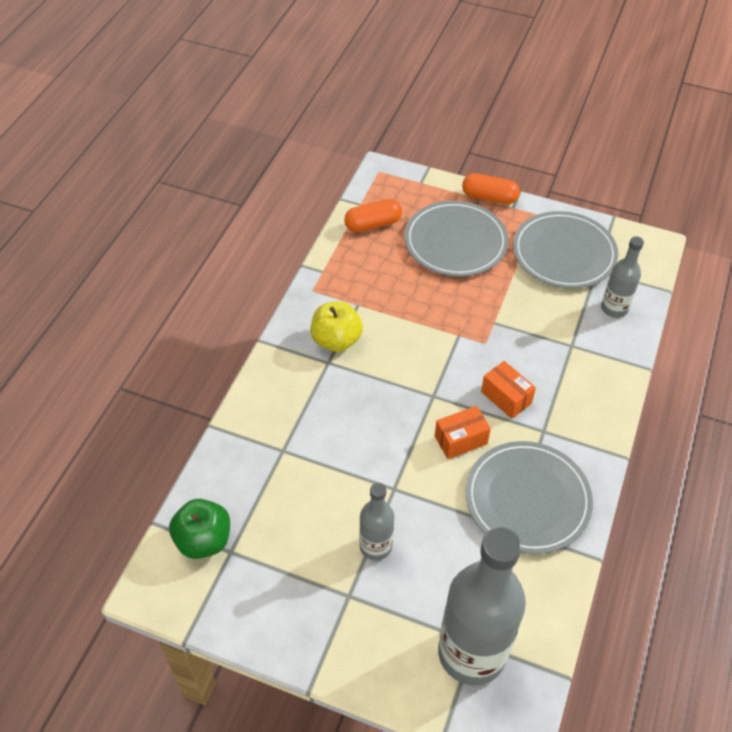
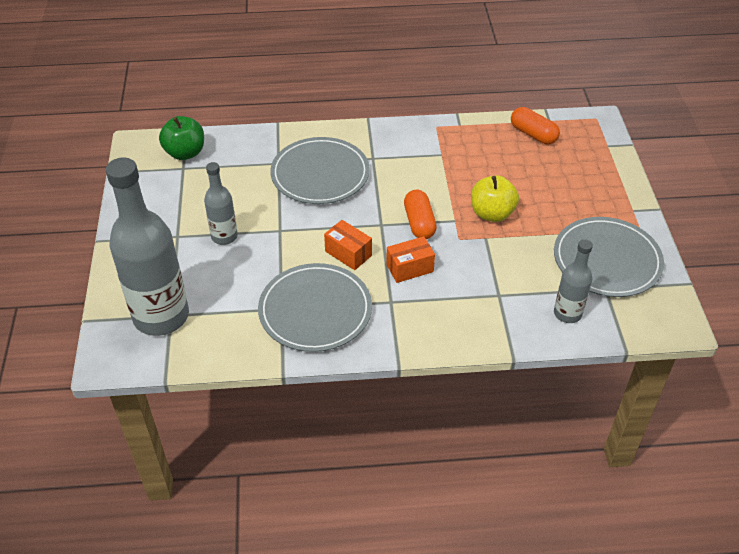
camera: 65 degrees right, 5 degrees down
(336, 340) = (397, 155): yellow apple -> yellow apple (492, 213)
(455, 242) = (557, 187): grey plate -> grey plate (320, 174)
(489, 197) = (630, 192): orange capsule -> orange capsule (419, 223)
(506, 397) = (409, 268): orange box -> orange box turned 45 degrees clockwise

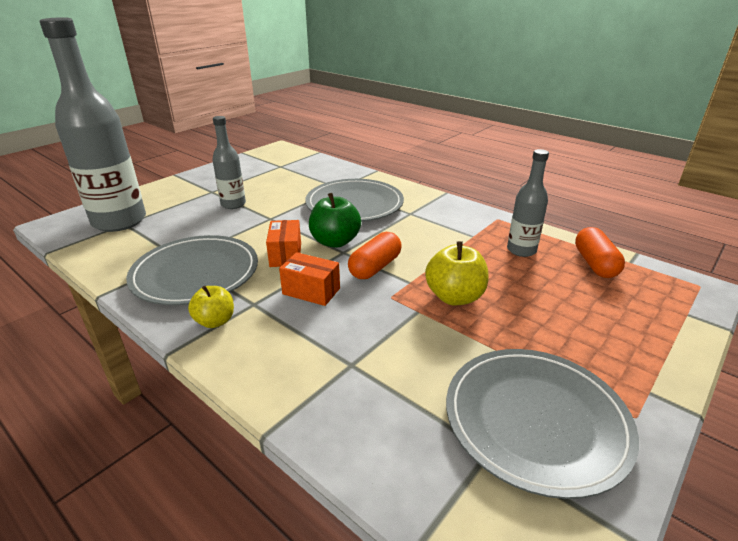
camera: 45 degrees right, 15 degrees down
(185, 153) = (295, 161): green apple -> green apple (335, 242)
(389, 328) = (215, 321): none -> yellow apple
(567, 313) = (397, 440): grey bottle -> grey bottle (521, 250)

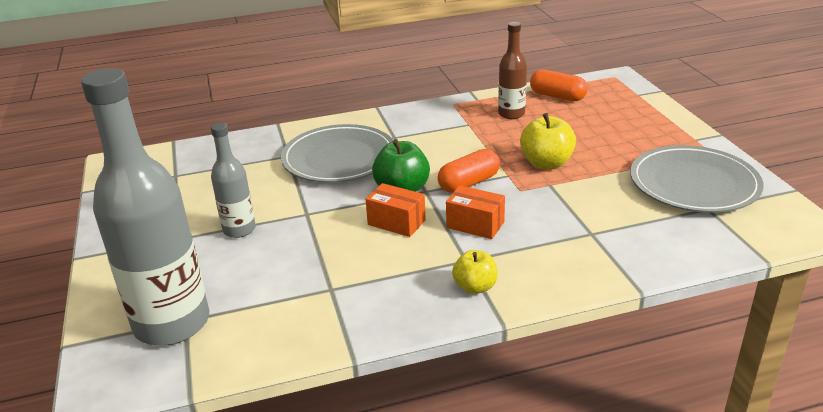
camera: 55 degrees left, 0 degrees up
(195, 273) = (375, 284): grey plate -> none
(311, 291) = (475, 225): orange box -> orange box turned 60 degrees clockwise
(375, 267) = (469, 183): orange capsule -> orange capsule turned 75 degrees clockwise
(521, 250) = (511, 114): grey bottle -> brown bottle

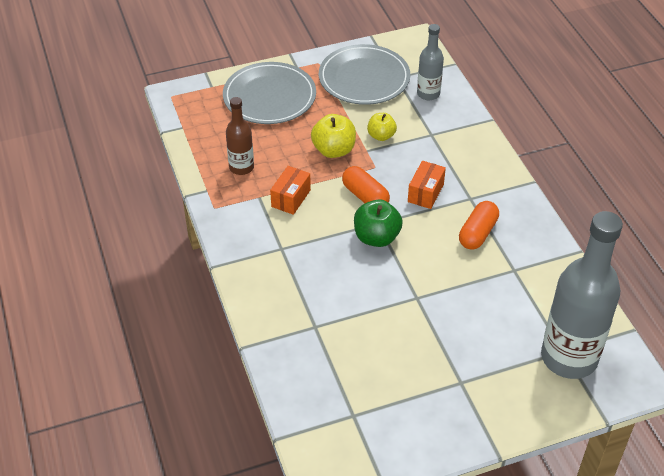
camera: 95 degrees left, 15 degrees up
(239, 229) = (444, 340): grey bottle -> grey bottle (428, 94)
(339, 158) = (321, 285): grey plate -> grey plate (269, 97)
(396, 222) = (426, 238): orange box -> orange box (291, 198)
(475, 287) = (500, 193): yellow apple -> yellow apple (381, 136)
(557, 96) = (208, 136): orange capsule -> orange capsule (477, 233)

